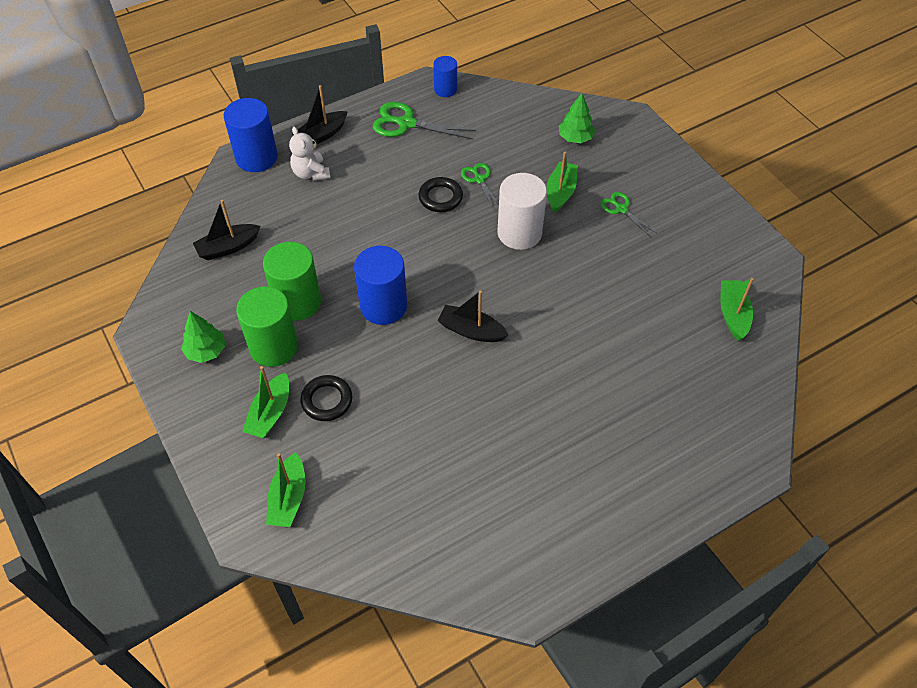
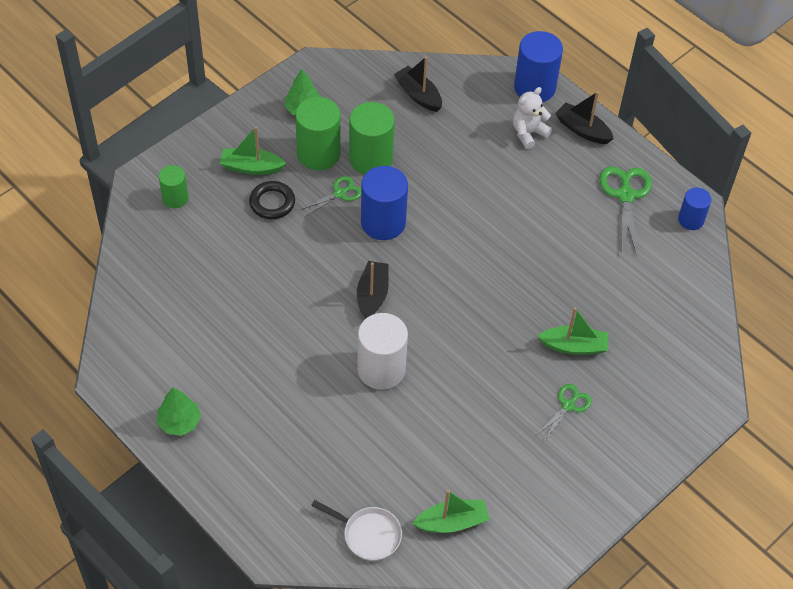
camera: 75 degrees right, 0 degrees up
(288, 498) = (175, 198): green boat -> green cylinder
(440, 197) = (531, 243): black ring -> none
(479, 179) = (567, 271): green scissors -> green scissors (339, 193)
(519, 233) = (505, 317): white cylinder -> white cylinder (381, 369)
(575, 138) = (661, 350): green tree -> green tree (179, 422)
(743, 381) = (368, 535): none -> white pan

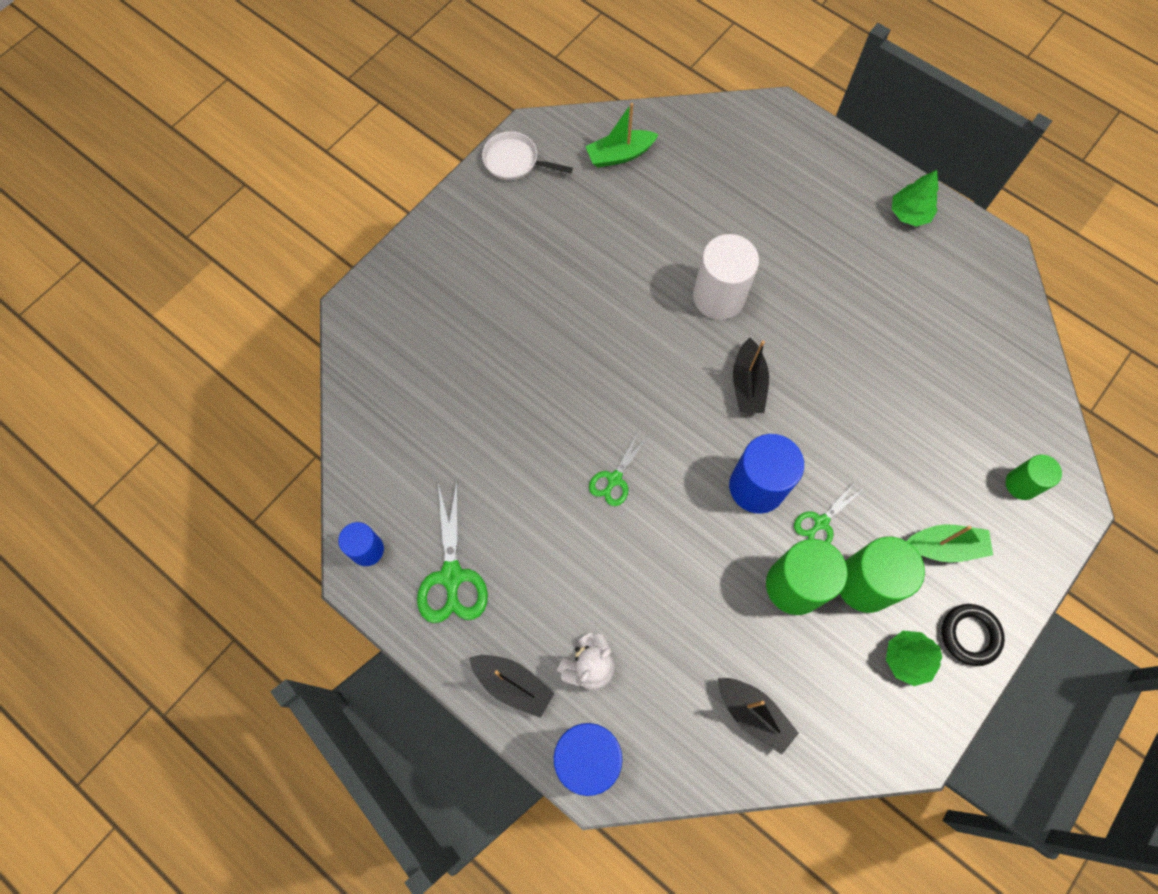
camera: 175 degrees right, 15 degrees up
(272, 203) = (901, 495): black ring -> black ring (970, 635)
(368, 535) = (696, 134): white pan -> white pan (514, 161)
(568, 405) = (514, 283): green scissors -> green scissors (614, 479)
(574, 346) = (510, 352): green boat -> none

